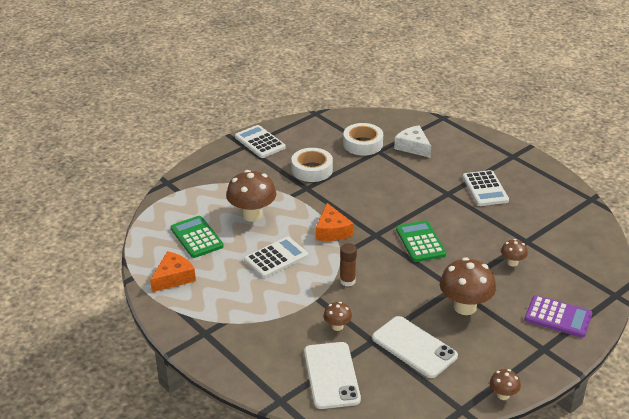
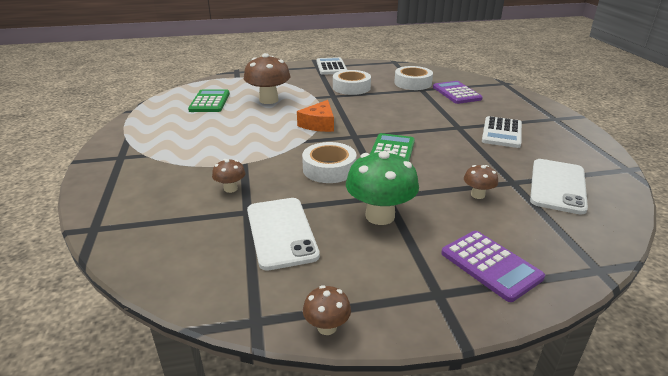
camera: 30 degrees right, 5 degrees down
(173, 278) = (157, 118): orange cheese -> none
(276, 258) = (249, 128): white calculator -> none
(331, 375) = (168, 226): white phone -> white phone (557, 186)
(347, 281) = (286, 159): brown glue stick -> none
(390, 278) = (329, 169): none -> white tape
(413, 147) = (456, 93): white cheese -> purple calculator
(465, 307) = (380, 216): brown mushroom -> green mushroom

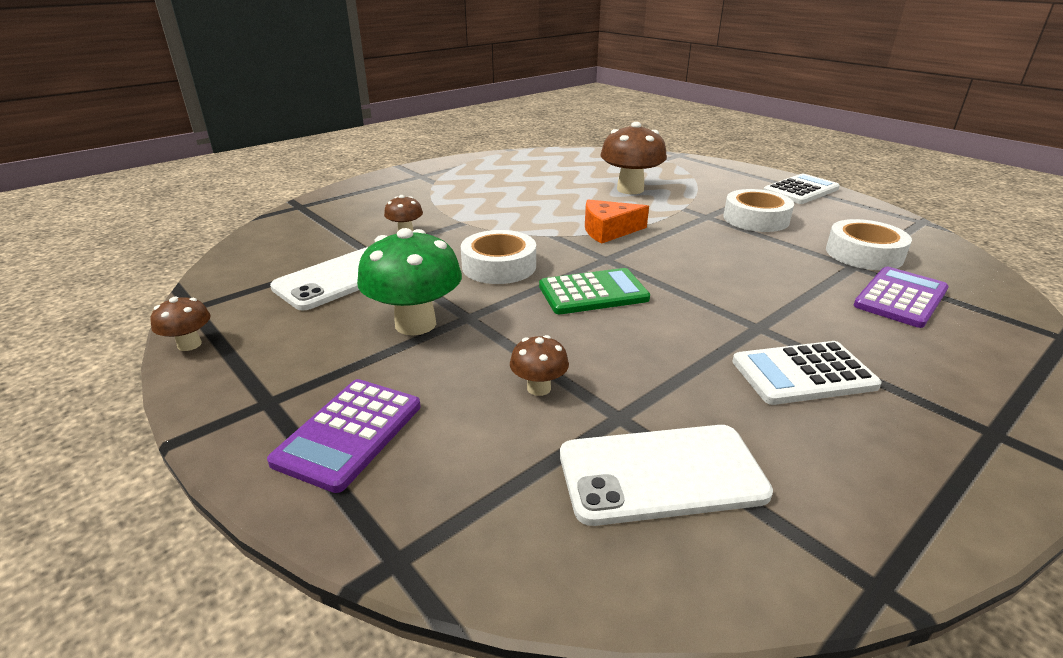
camera: 60 degrees right, 0 degrees up
(210, 102) = (579, 168): green calculator -> none

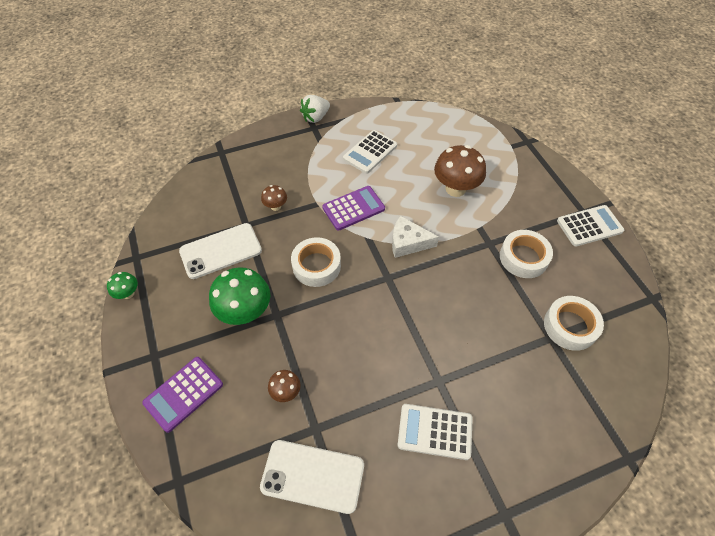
camera: 20 degrees right, 25 degrees up
(189, 344) = (128, 293): brown mushroom -> green mushroom
(418, 169) = (315, 117): none -> white strawberry
(505, 181) = (370, 152): none -> white calculator
(593, 293) = (359, 313): green calculator -> none
(608, 230) = (408, 242): orange cheese -> white cheese
(900, 298) = (554, 383): purple calculator -> purple calculator (353, 208)

